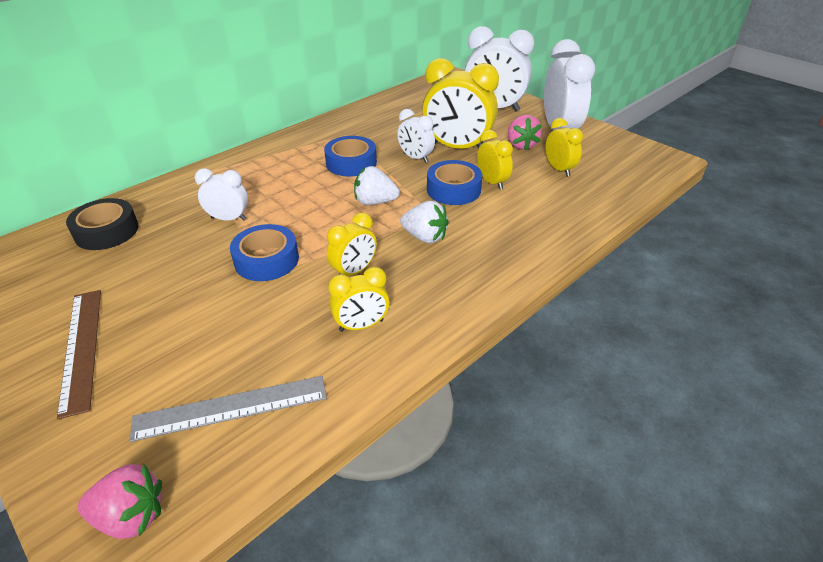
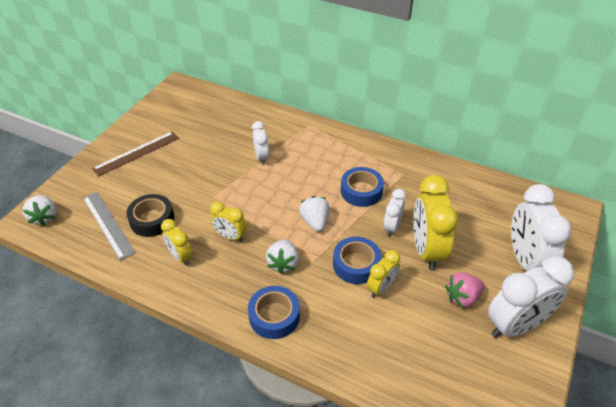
camera: 70 degrees right, 5 degrees up
(106, 231) = (228, 115): black tape -> black tape (152, 220)
(131, 516) = (44, 217): pink strawberry -> white strawberry
(266, 260) = (227, 191): blue tape -> blue tape (274, 316)
(559, 169) = (433, 336): yellow clock -> none

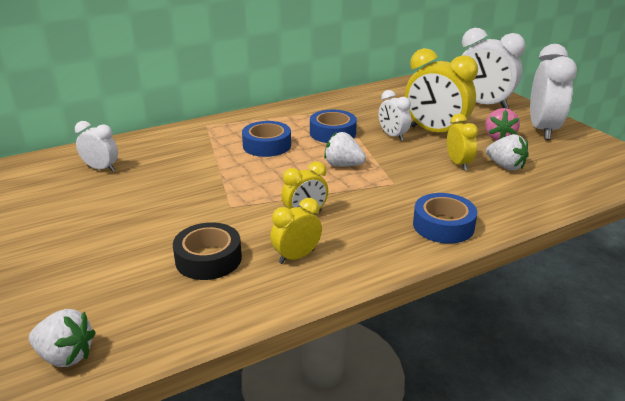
camera: 55 degrees left, 15 degrees down
(108, 224) = (167, 297): grey ruler -> none
(136, 153) = (69, 235): brown ruler -> none
(180, 257) = (296, 256): yellow clock -> yellow clock turned 150 degrees clockwise
(261, 157) = (213, 161): white clock -> white clock (101, 169)
(283, 263) = (378, 198): white strawberry -> white strawberry (505, 166)
(356, 264) = (419, 165): blue tape -> blue tape (267, 145)

